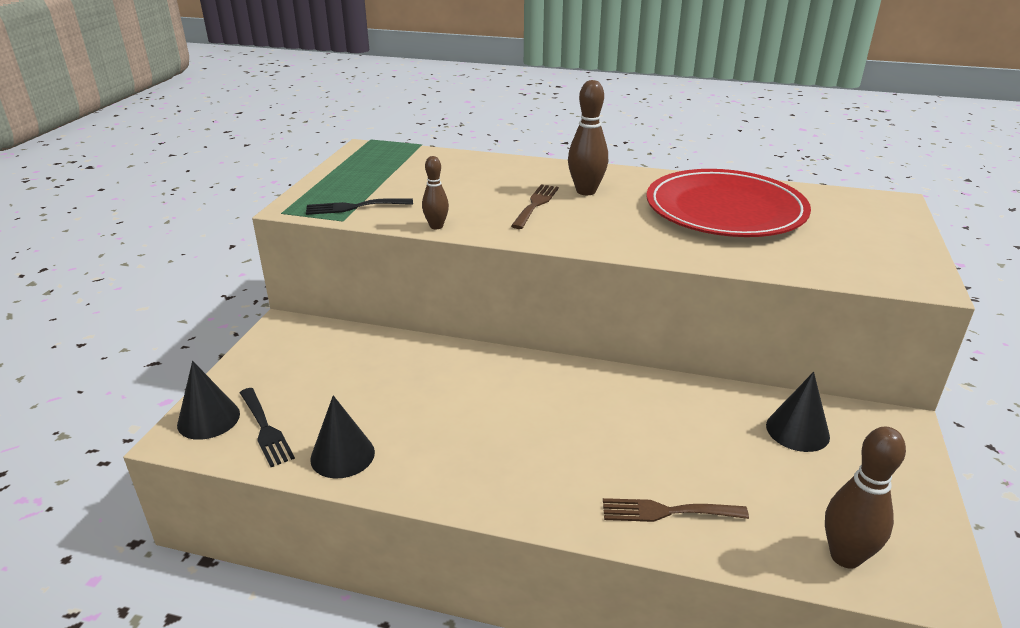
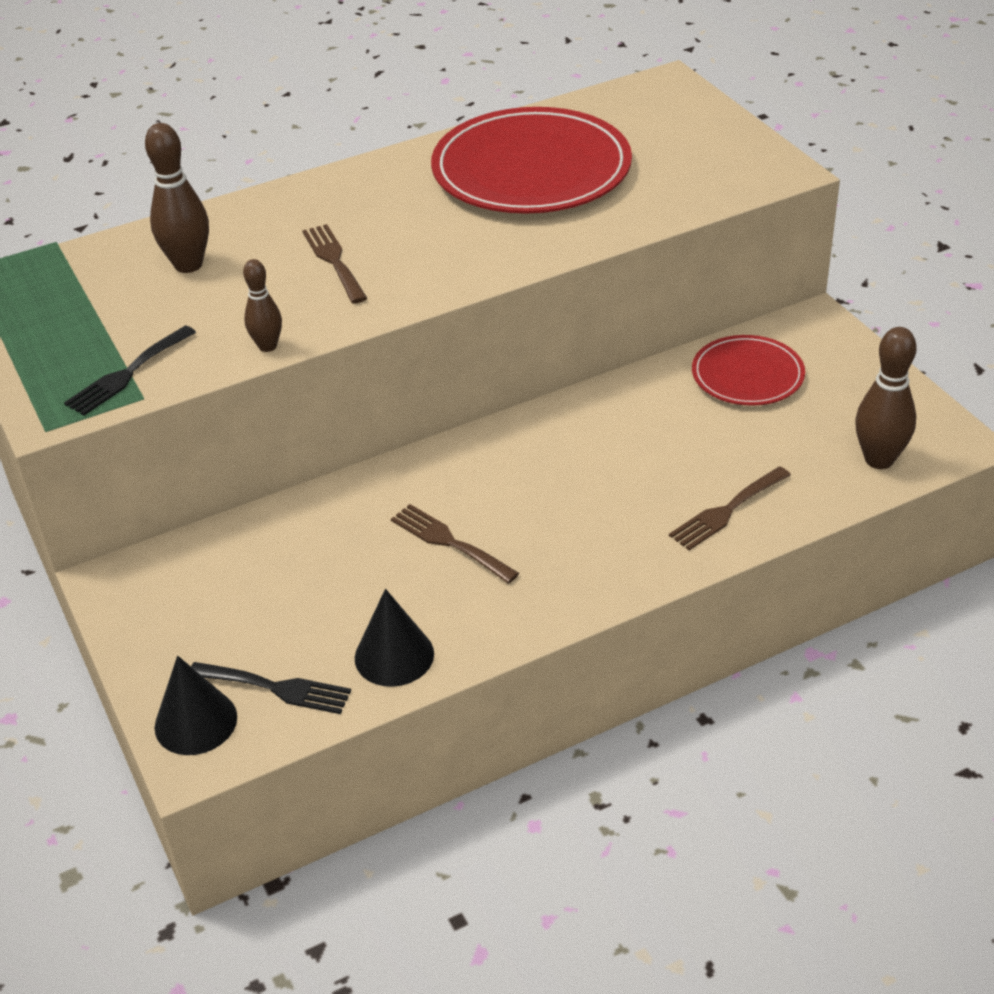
camera: 40 degrees left, 10 degrees up
(462, 412) = (449, 542): none -> brown fork
(586, 191) = (362, 215): brown bowling pin -> brown bowling pin (188, 265)
(797, 430) = (747, 375): black cone -> red plate

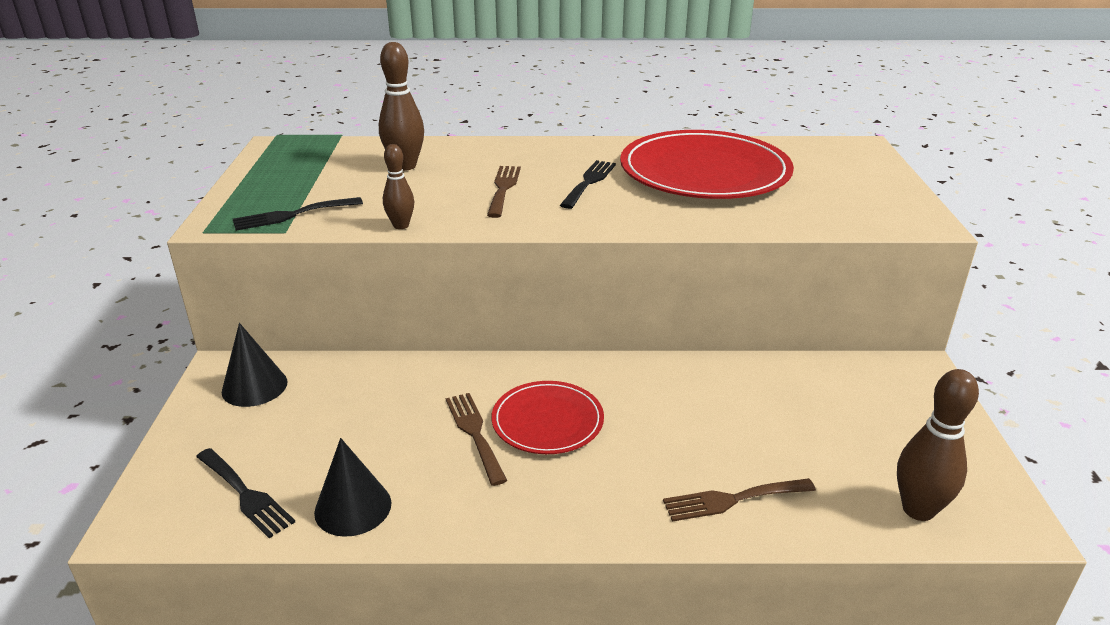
camera: 25 degrees right, 10 degrees down
(196, 722) = (167, 495): black cone -> black cone (254, 386)
(420, 222) = (589, 182): none -> black fork
(747, 375) = (828, 392): red plate -> red plate (547, 421)

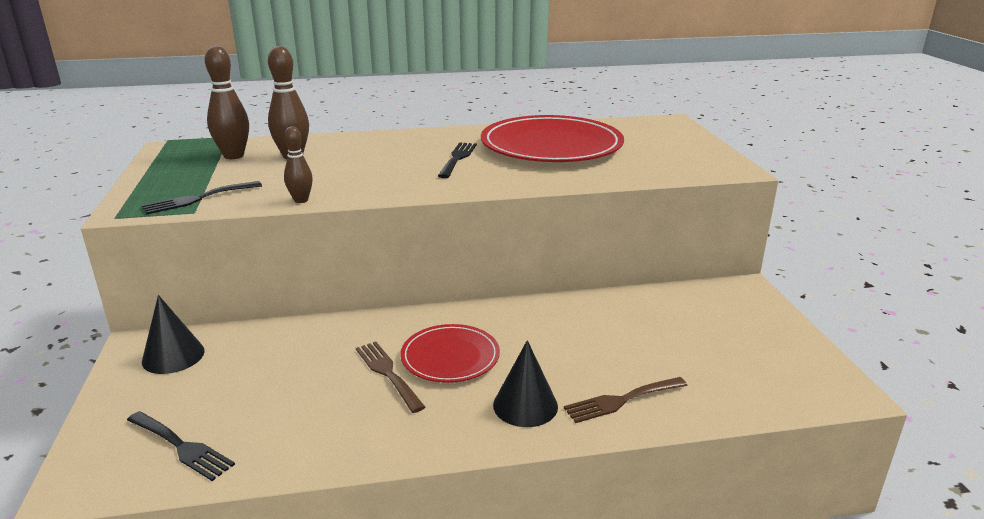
camera: 10 degrees left, 5 degrees down
(353, 507) = (288, 445): black cone -> black cone (525, 405)
(503, 188) = (385, 167): brown fork -> none
(918, 510) = (771, 391): brown bowling pin -> brown bowling pin (234, 156)

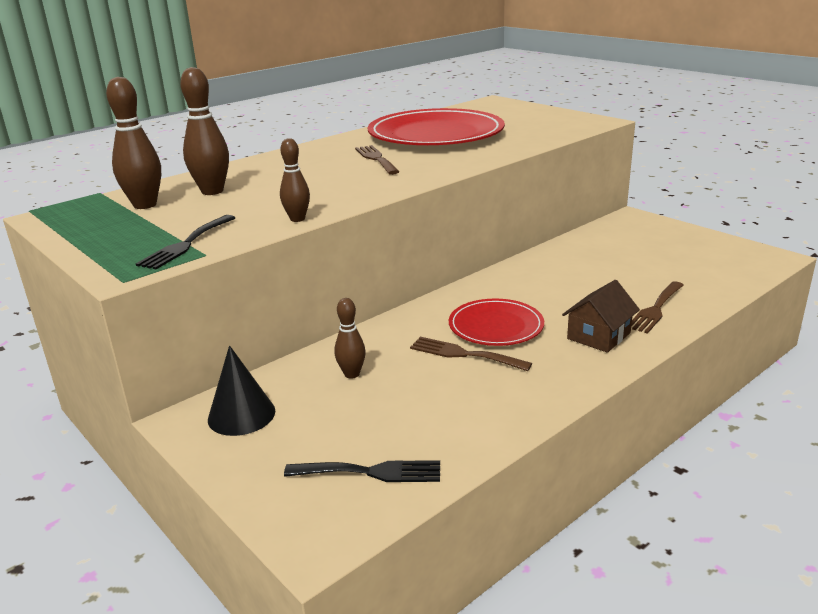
camera: 30 degrees left, 0 degrees up
(284, 354) = (352, 374): none -> brown bowling pin
(457, 158) = (376, 159): black fork -> brown fork
(525, 405) = (598, 336): black cone -> brown house

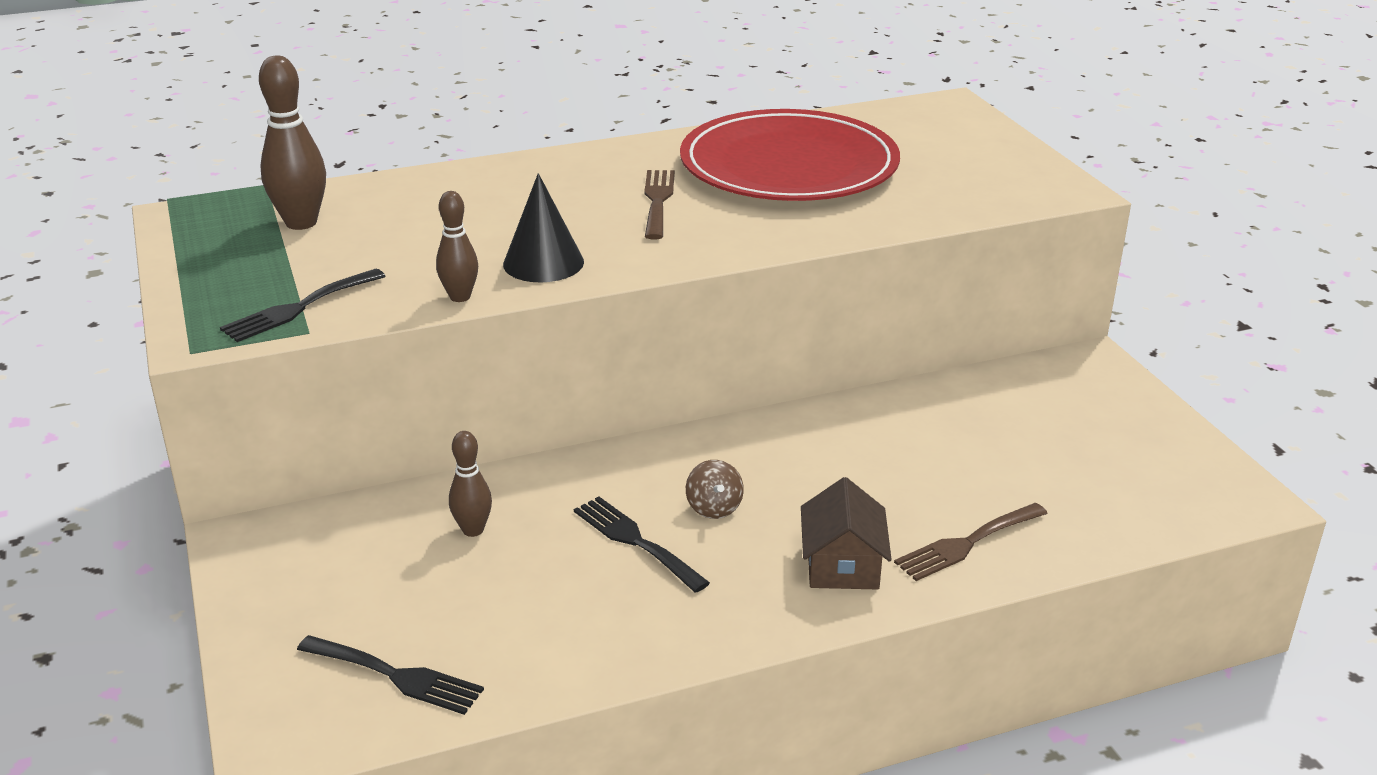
camera: 20 degrees right, 5 degrees up
(212, 191) = (398, 216): brown bowling pin -> none
(241, 415) = (307, 550): black cone -> black cone (543, 263)
(464, 354) = (635, 541): brown fork -> black fork
(496, 326) = (714, 508): red plate -> brown spinning top
(598, 336) = (842, 565): brown house -> brown house turned 60 degrees counterclockwise

